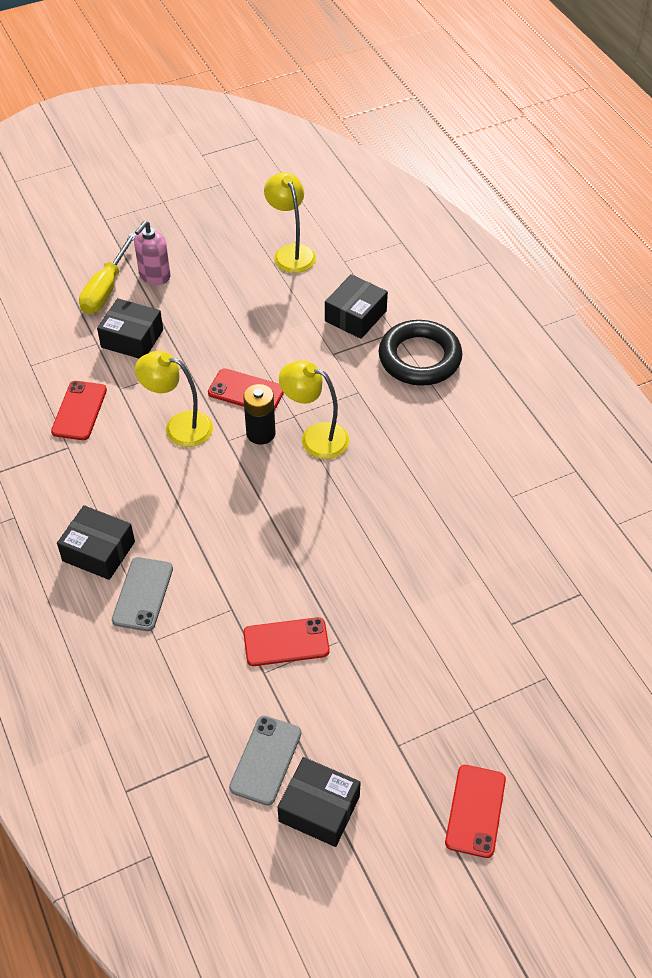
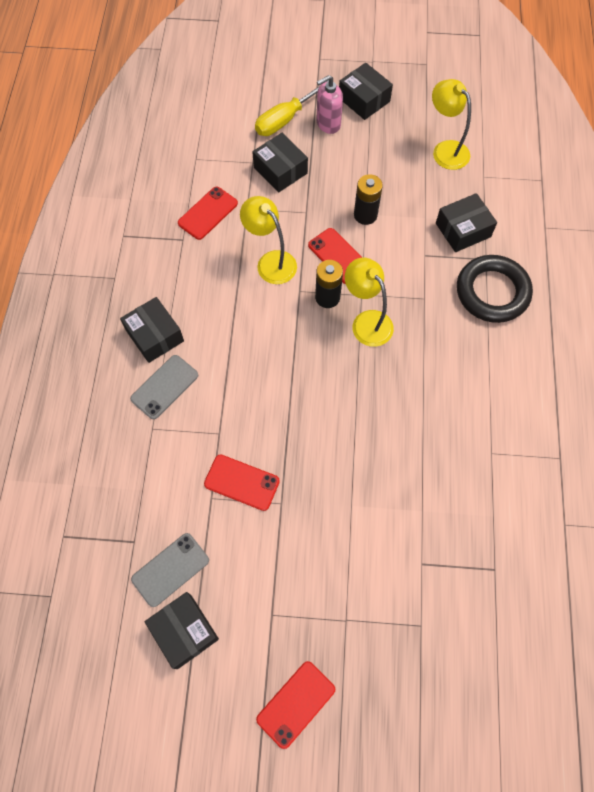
camera: 30 degrees right, 15 degrees up
(177, 239) = (364, 99): none -> black box
(249, 343) = (365, 215): none -> black battery
(291, 252) = (445, 150): yellow lamp -> yellow lamp turned 45 degrees counterclockwise

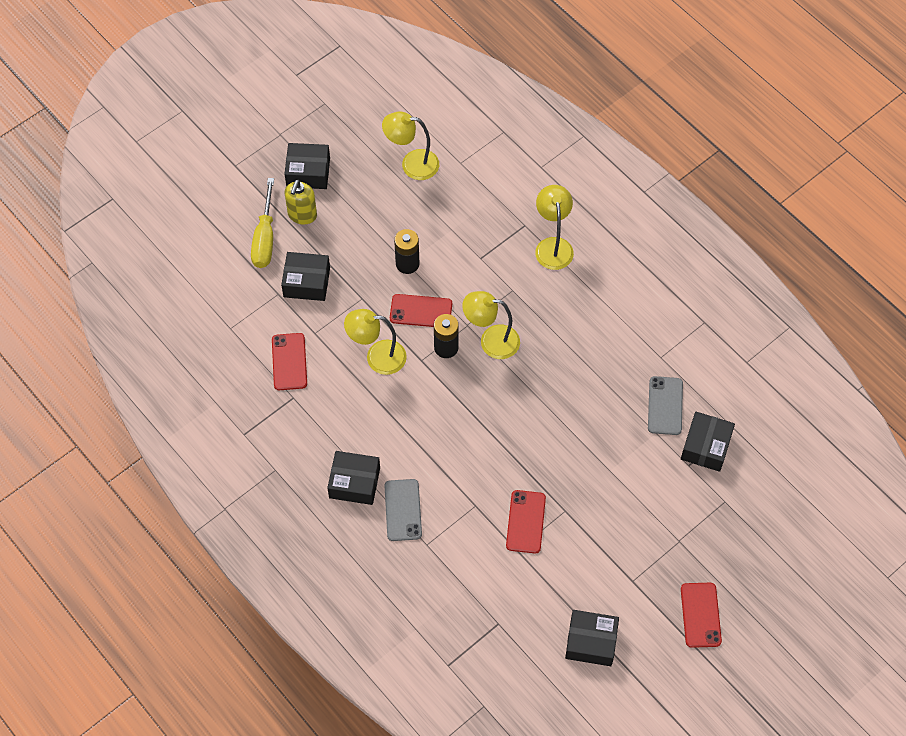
camera: 45 degrees left, 5 degrees down
(170, 569) = (541, 616): grey phone -> grey phone (665, 406)
(242, 482) = (525, 522): red phone -> red phone turned 60 degrees counterclockwise
(328, 124) = (302, 215): pink soap dispenser -> yellow soap dispenser
(463, 230) = (487, 216): black box -> black box (705, 446)
(492, 292) = (553, 246): black ring -> yellow lamp

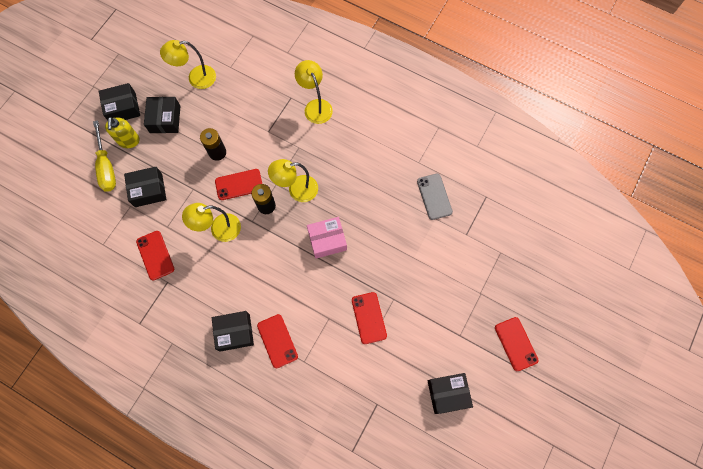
camera: 20 degrees left, 10 degrees up
(403, 510) = (277, 341): grey phone -> red phone
(507, 414) = (327, 240): none -> pink box
(705, 446) = (472, 217): black box -> black box (165, 119)

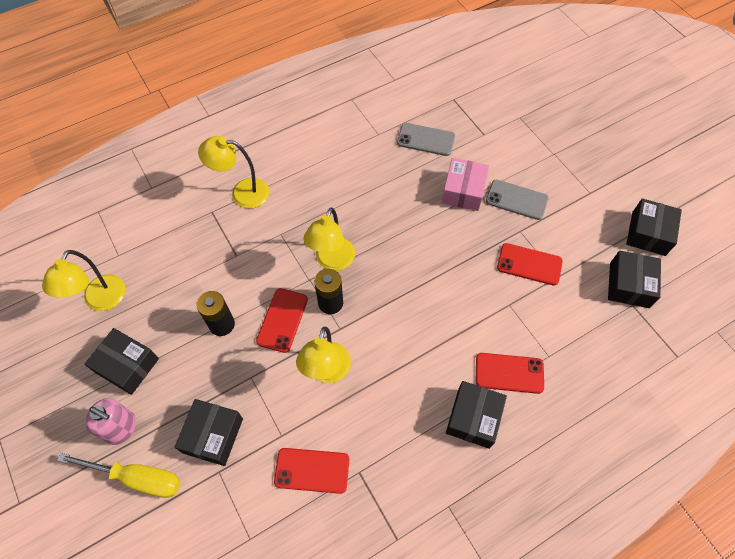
camera: 60 degrees left, 10 degrees down
(123, 108) = (66, 413): black box -> black box (629, 285)
(129, 141) = (121, 428): yellow soap dispenser -> pink soap dispenser
(327, 240) = (414, 260): pink box -> pink box (463, 191)
(419, 285) = (516, 200): none -> grey phone
(516, 344) = (621, 152): red phone -> none

